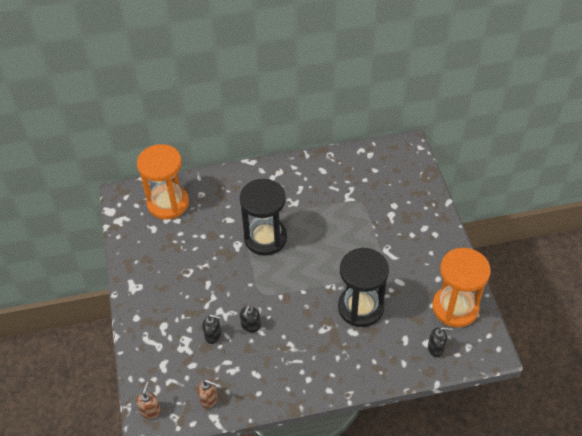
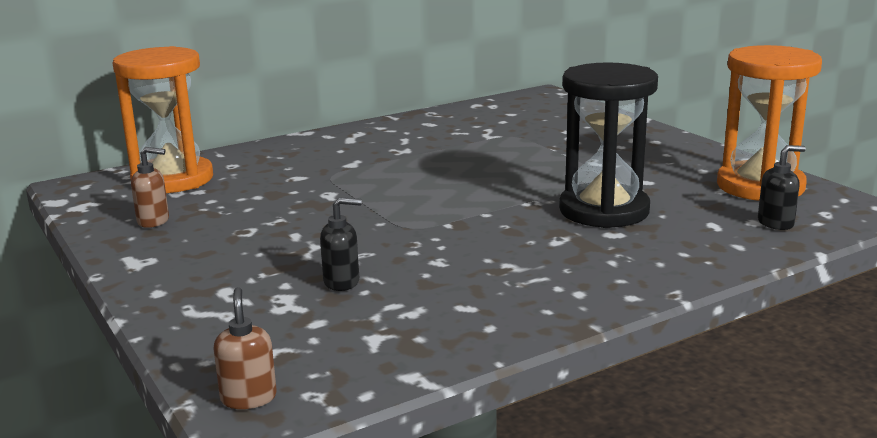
camera: 20 degrees left, 30 degrees down
(209, 399) = (384, 355): brown soap dispenser -> brown soap dispenser (154, 221)
(250, 326) = (413, 260): black soap dispenser -> none
(265, 238) = (377, 181): black hourglass -> none

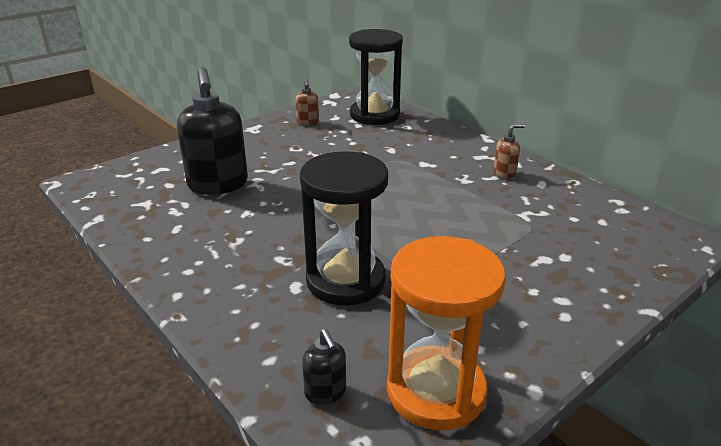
camera: 80 degrees right, 10 degrees up
(172, 180) = (374, 115): orange hourglass -> black hourglass
(248, 398) = (95, 178): brown soap dispenser -> brown soap dispenser (504, 173)
(342, 282) = (218, 185): black soap dispenser -> black soap dispenser, size x2.21

